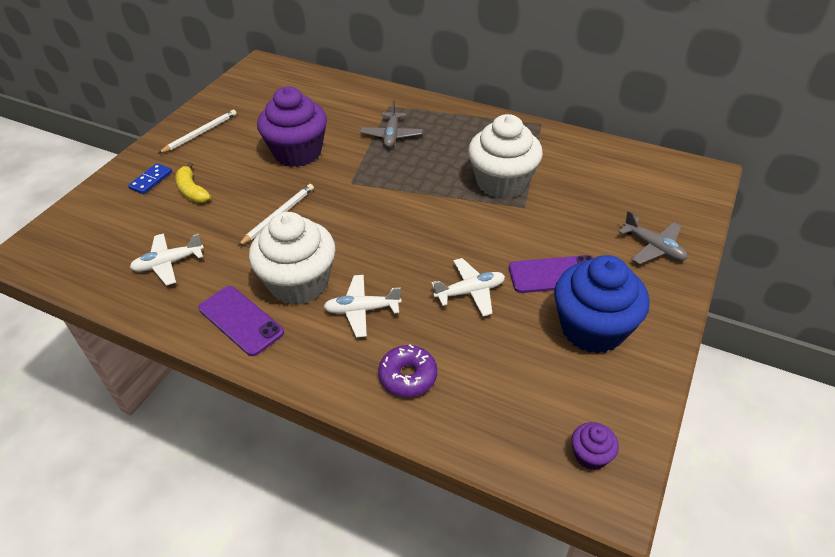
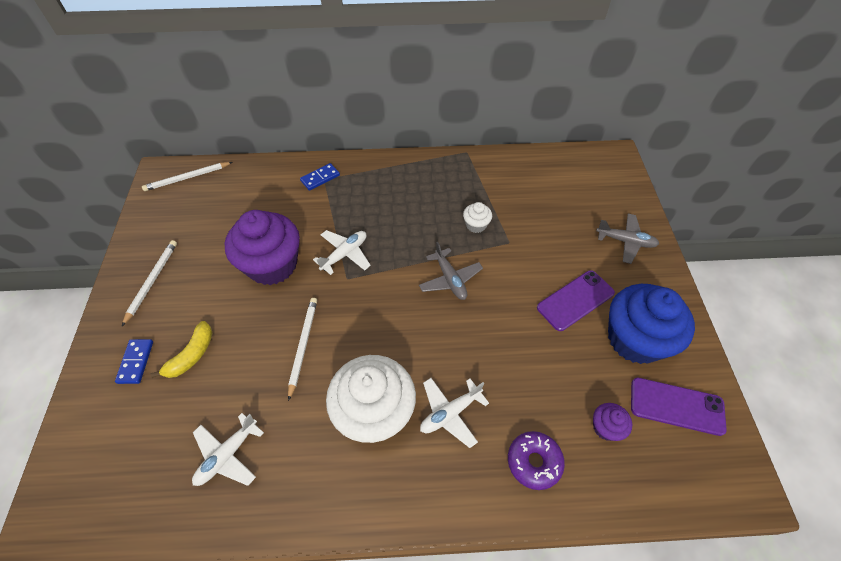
camera: 30 degrees left, 10 degrees up
(192, 191) = (192, 355): yellow banana -> yellow banana turned 90 degrees counterclockwise
(240, 320) = (348, 483): purple phone -> purple phone (676, 406)
(278, 73) = (187, 178): none -> white pencil
(385, 104) = (320, 178): none -> blue domino
(391, 135) = (349, 211): grey plane -> grey plane (450, 279)
(470, 292) = (524, 349): white plane -> white plane (344, 254)
(502, 183) = (476, 225): white cupcake -> white cupcake, size x0.44
(590, 455) = (710, 459): purple cupcake -> purple cupcake (606, 427)

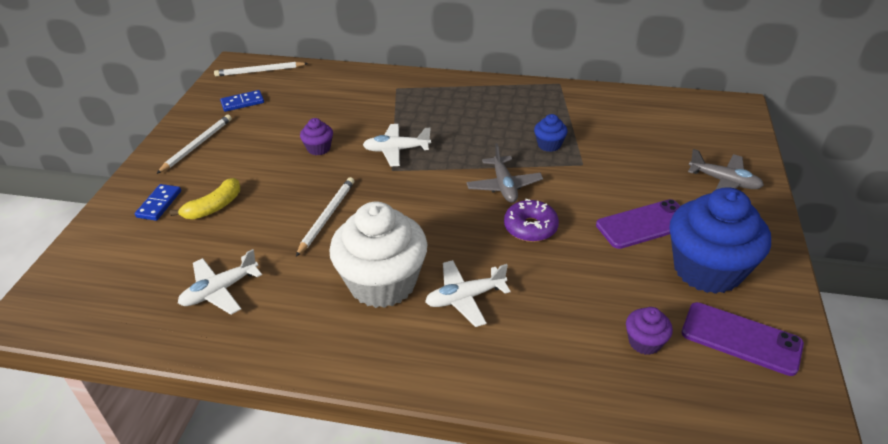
camera: 15 degrees right, 15 degrees down
(272, 265) = (319, 148): purple cupcake -> purple cupcake, size x0.44
(320, 178) = (392, 86): blue domino -> blue domino (242, 102)
(344, 254) = (396, 150): white plane -> white plane turned 150 degrees counterclockwise
(476, 225) = (549, 145): white cupcake -> blue cupcake
(534, 462) = (547, 357): purple donut -> purple donut (530, 227)

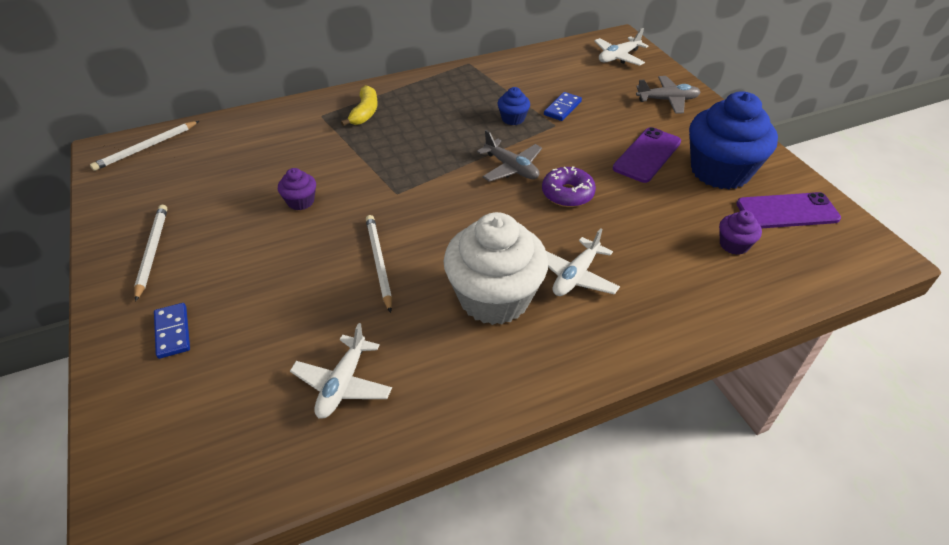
camera: 35 degrees left, 5 degrees up
(214, 207) = (244, 306): yellow banana -> yellow banana (365, 112)
(242, 102) = (161, 187): blue domino -> blue domino (562, 108)
(396, 150) = (382, 173): white plane -> white plane (618, 57)

